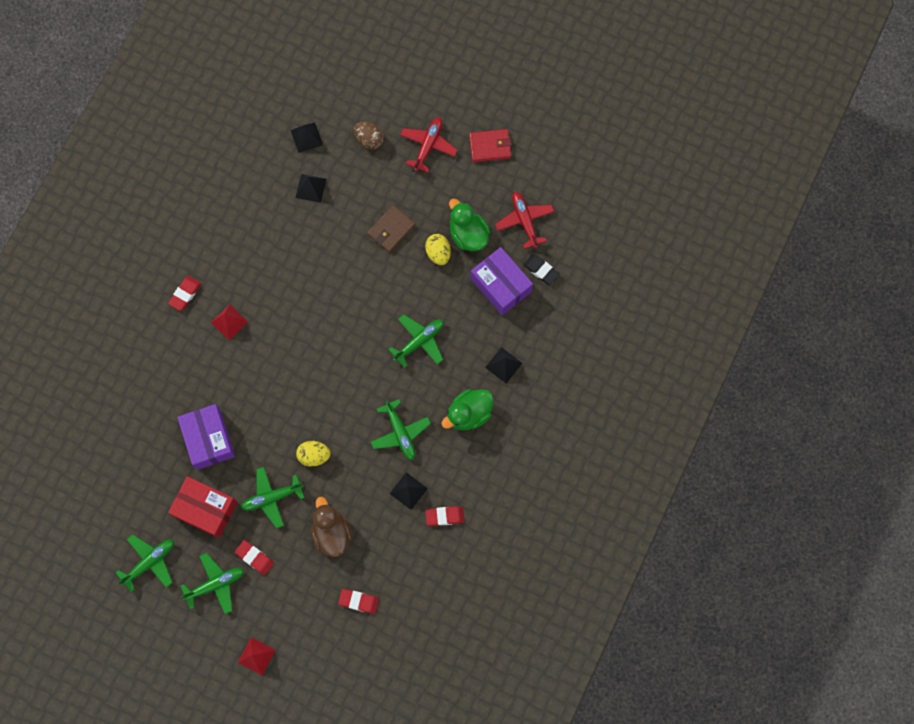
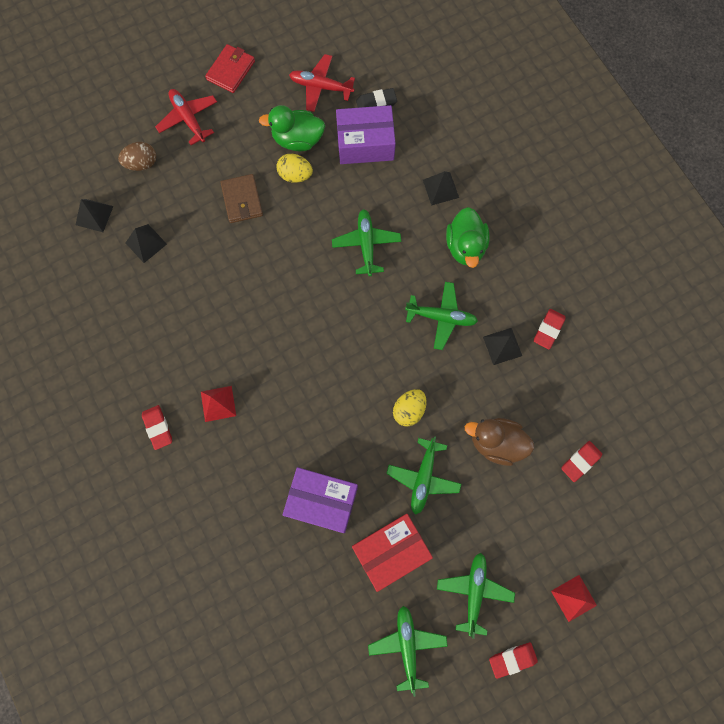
camera: 55 degrees left, 0 degrees up
(254, 557) = (472, 534): red eraser -> red eraser (512, 659)

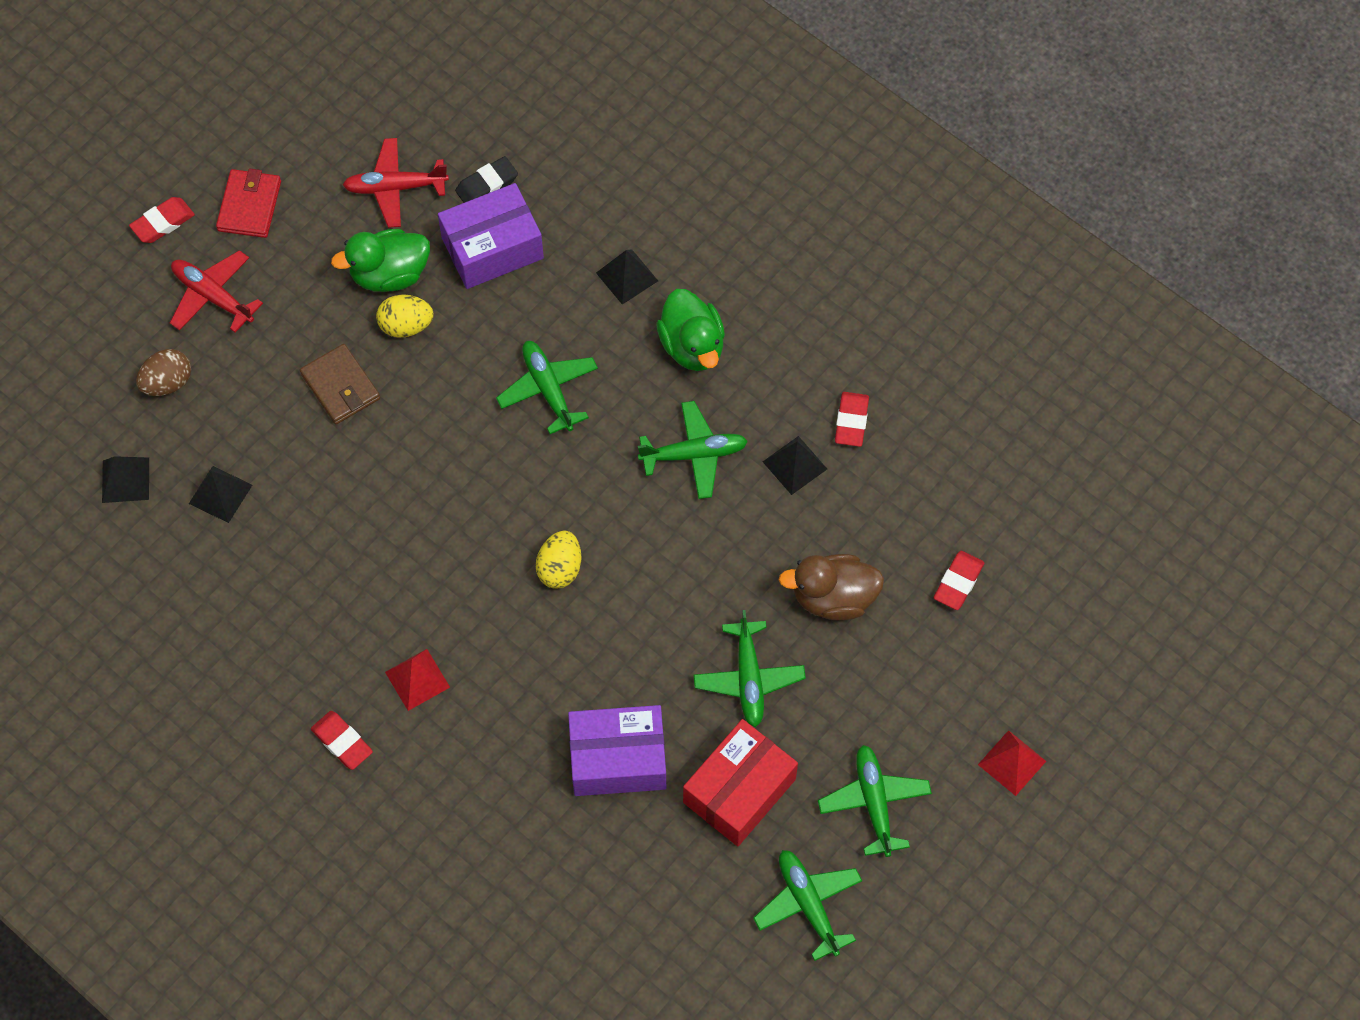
camera: 20 degrees left, 10 degrees down
(409, 410) = (695, 595): yellow egg -> yellow egg (560, 568)
(512, 659) = (957, 870): red eraser -> red eraser (163, 223)

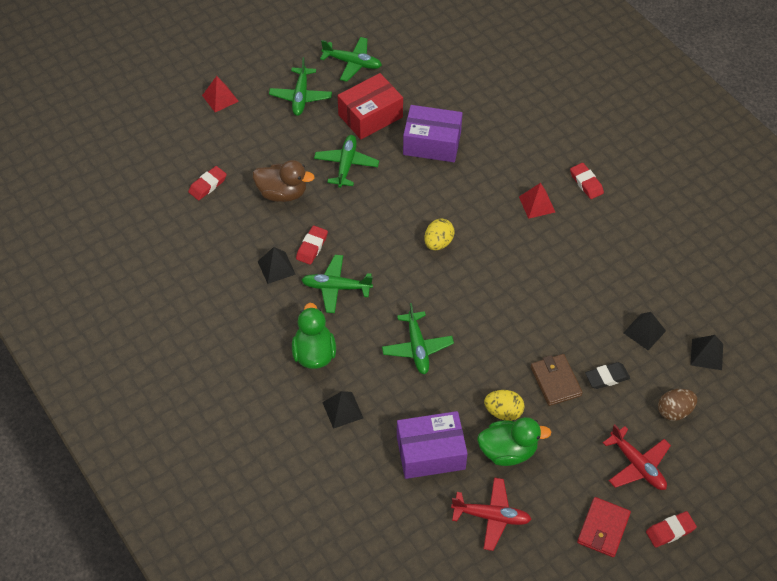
camera: 165 degrees left, 10 degrees down
(487, 185) = (423, 502): black eraser -> black eraser (606, 377)
(808, 904) = (352, 63): green plane -> green plane turned 60 degrees counterclockwise
(851, 421) = (231, 284): red eraser -> red eraser (312, 247)

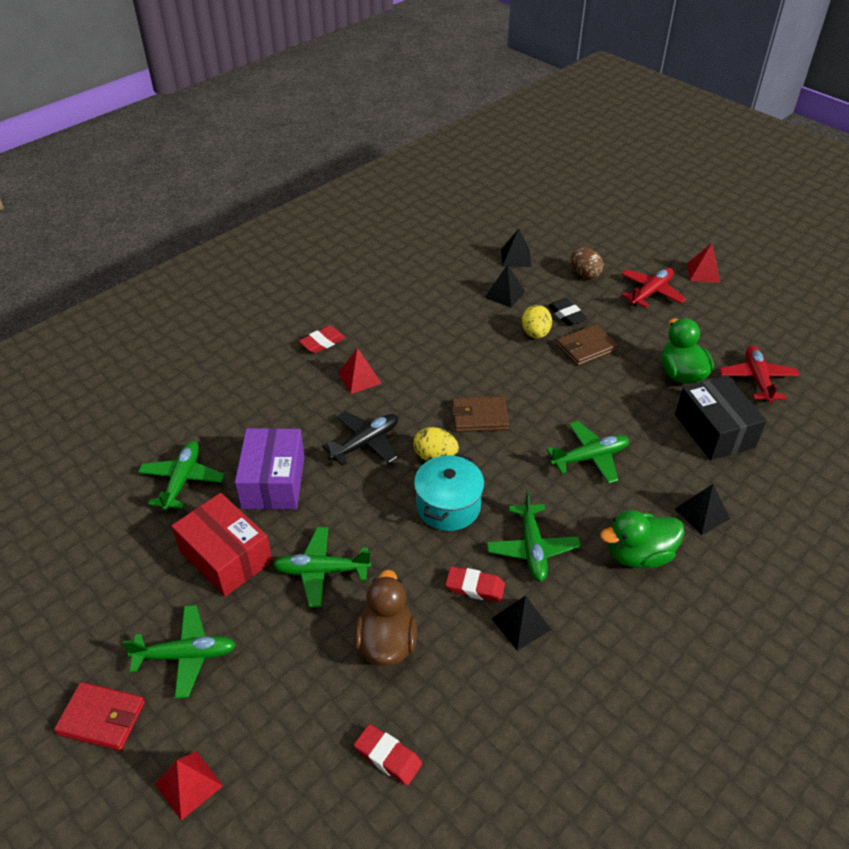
camera: 100 degrees left, 10 degrees down
(352, 63) = (115, 596): green plane -> green plane (182, 480)
(387, 243) = (448, 506): none -> turquoise pot
(430, 453) = (714, 430): purple box -> black box
(461, 200) = (365, 443): none -> black plane
(477, 280) = (479, 417): none -> brown wallet
(503, 412) = (638, 381): yellow egg -> yellow egg (535, 333)
(603, 528) = (724, 309): red wallet -> red wallet (102, 718)
(670, 531) = (703, 272): red eraser -> red pyramid

